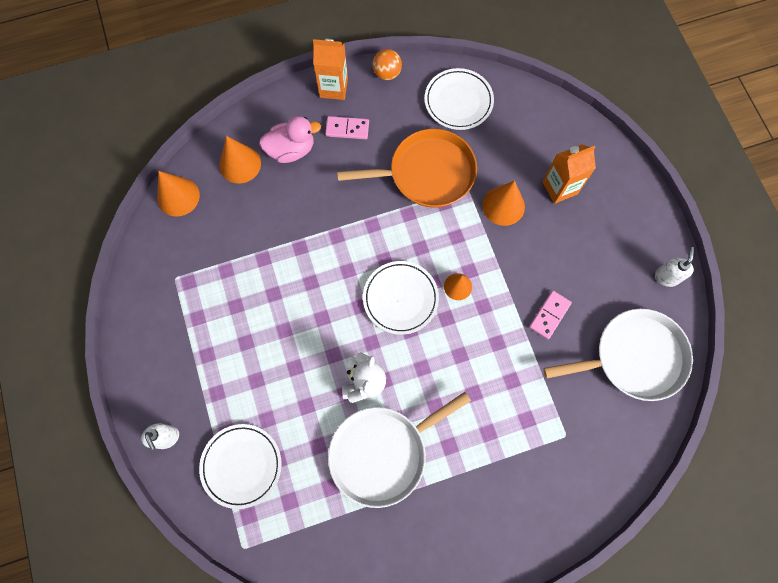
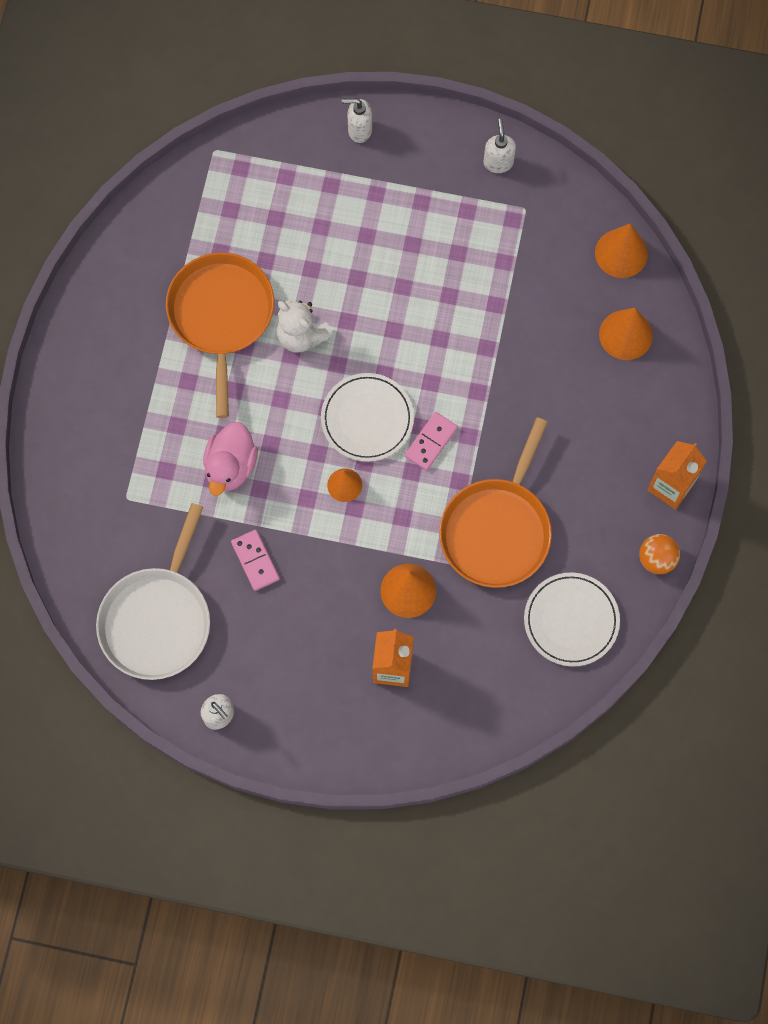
camera: 120 degrees right, 0 degrees up
(145, 317) = (498, 162): none -> white soap dispenser
(241, 465) = (290, 183): white plate -> none
(291, 150) = (613, 398): pink duck -> pink duck (231, 466)
(347, 129) = (605, 473): pink domino -> pink domino (431, 442)
(383, 452) = (221, 316): white pan -> orange pan

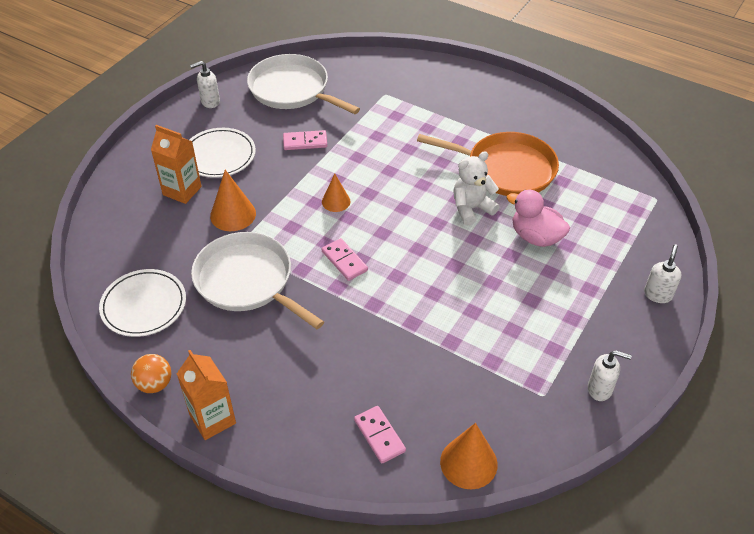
camera: 110 degrees right, 25 degrees down
(231, 466) = (382, 146): pink duck -> pink duck (535, 237)
(367, 419) = (383, 228): white plate -> white plate (219, 156)
(497, 529) = (247, 281): orange pan -> white pan
(625, 334) = (379, 435): orange cone -> pink domino

